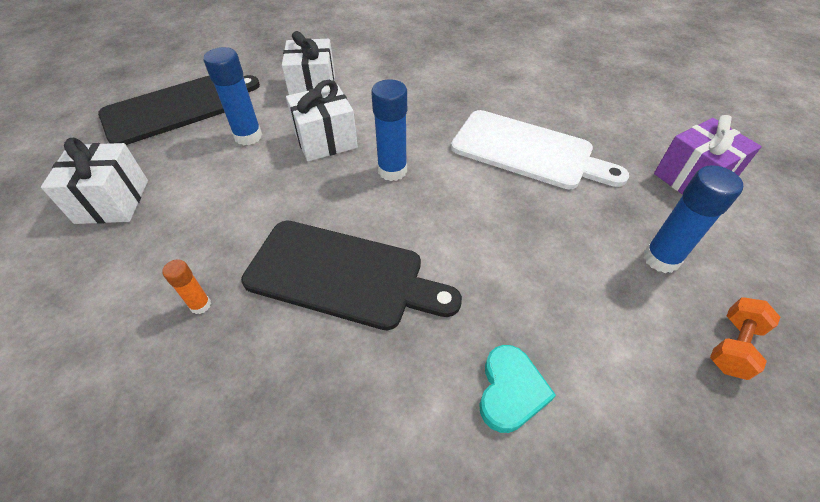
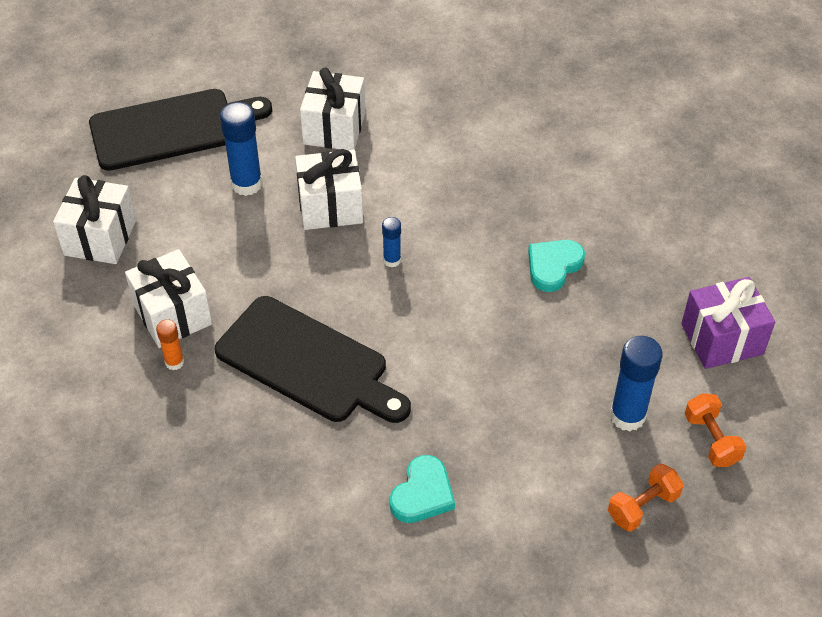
camera: 15 degrees right, 0 degrees up
(193, 257) = (172, 315): none -> white gift
(392, 171) = (392, 260): blue glue stick -> blue glue stick, size x0.55
(528, 151) = (553, 266): white cutting board -> turquoise heart
(745, 264) = (711, 440): none -> orange dumbbell

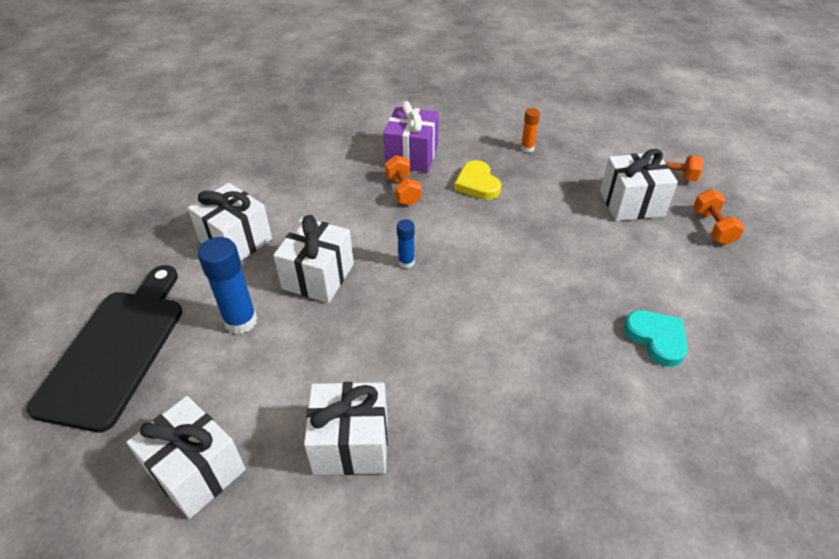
camera: 60 degrees left, 5 degrees down
(174, 362) = (412, 466): orange glue stick -> orange glue stick (527, 148)
(308, 362) = (478, 359): black cutting board -> none
(494, 211) = (403, 191): none -> orange dumbbell
(553, 266) = (477, 184): turquoise heart -> yellow heart
(627, 416) = (631, 203): blue glue stick -> white gift
(722, 339) = (589, 141): purple gift -> purple gift (412, 156)

